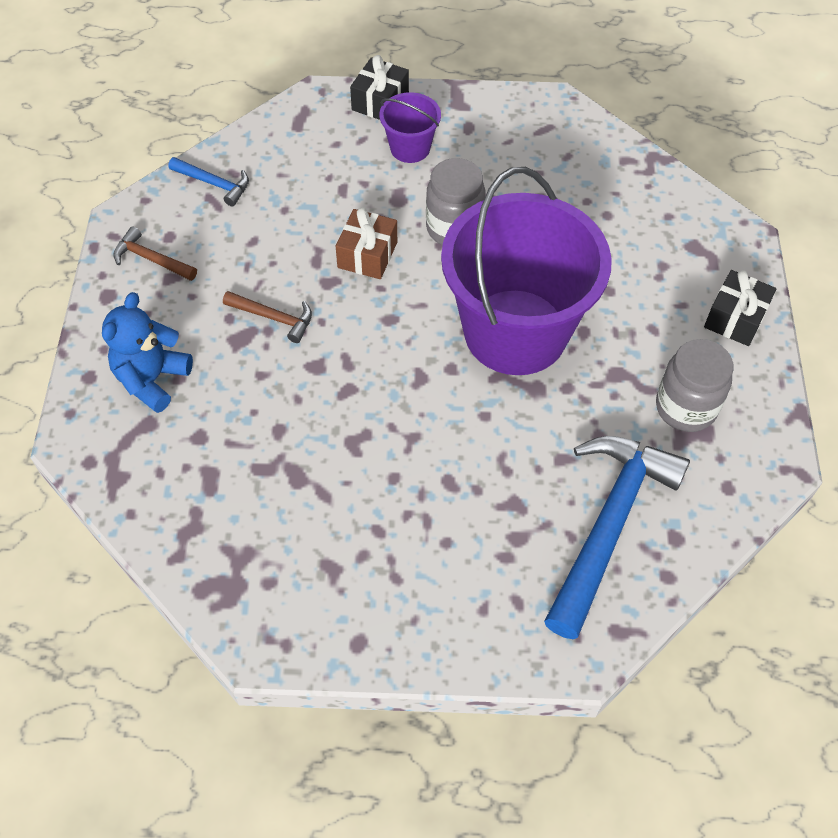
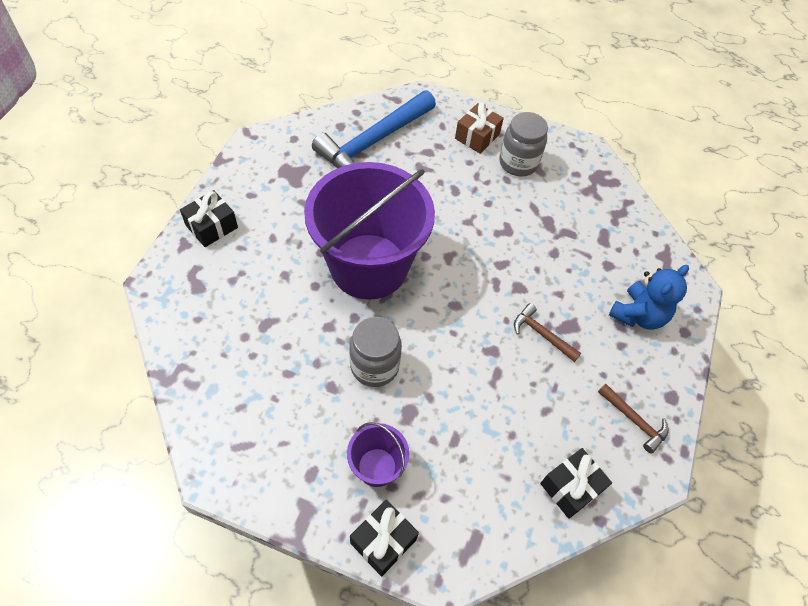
camera: 165 degrees left, 0 degrees up
(214, 184) = (571, 487): blue hammer -> black gift
(367, 255) = (454, 365): brown gift -> brown gift (477, 136)
(685, 407) = (287, 184): grey jar -> grey jar (518, 163)

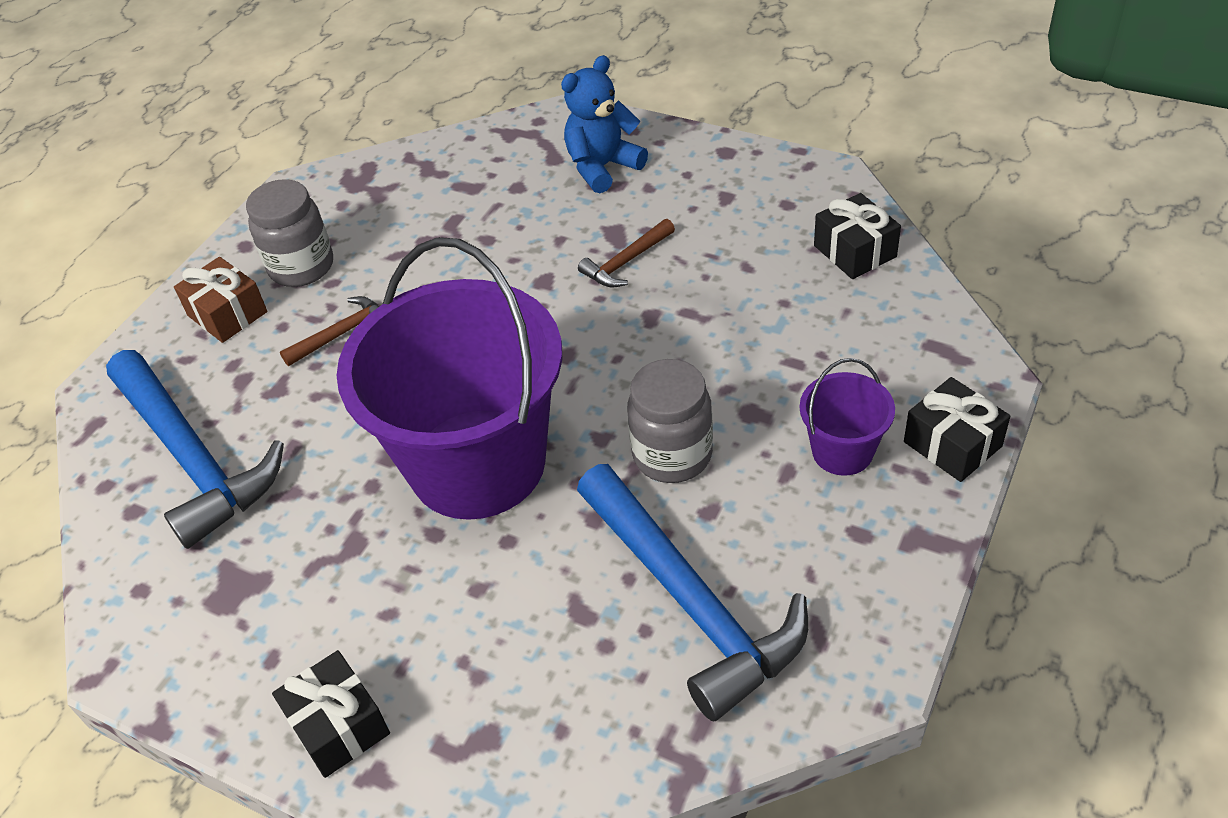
camera: 75 degrees left, 10 degrees down
(268, 378) = (691, 602): none -> blue hammer
(634, 421) = (759, 187): brown hammer -> brown hammer (342, 333)
(638, 315) = (602, 167): blue teddy bear -> blue teddy bear turned 90 degrees counterclockwise

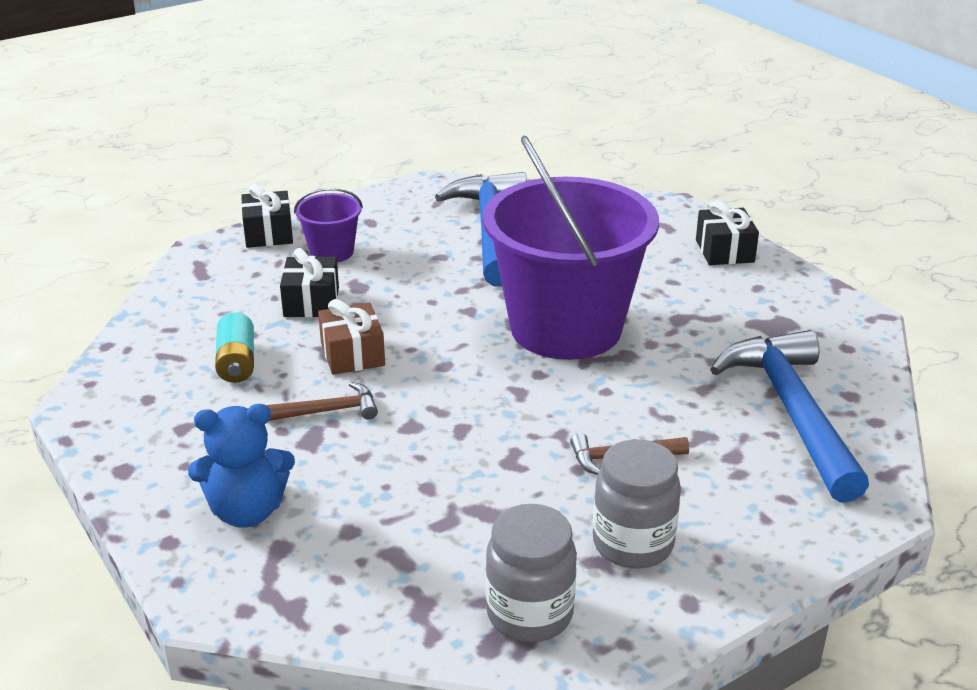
camera: 155 degrees left, 15 degrees down
(227, 314) = (731, 526): brown gift -> brown gift (352, 354)
(672, 455) = (432, 286): grey jar -> grey jar (529, 614)
(760, 267) = (237, 362): none -> turquoise battery
(854, 251) = (157, 344): black gift -> black gift (311, 302)

